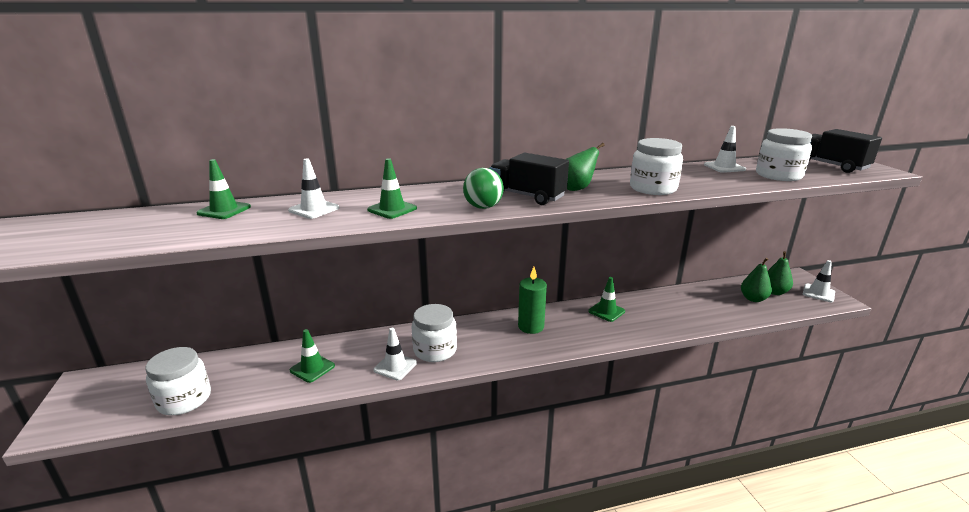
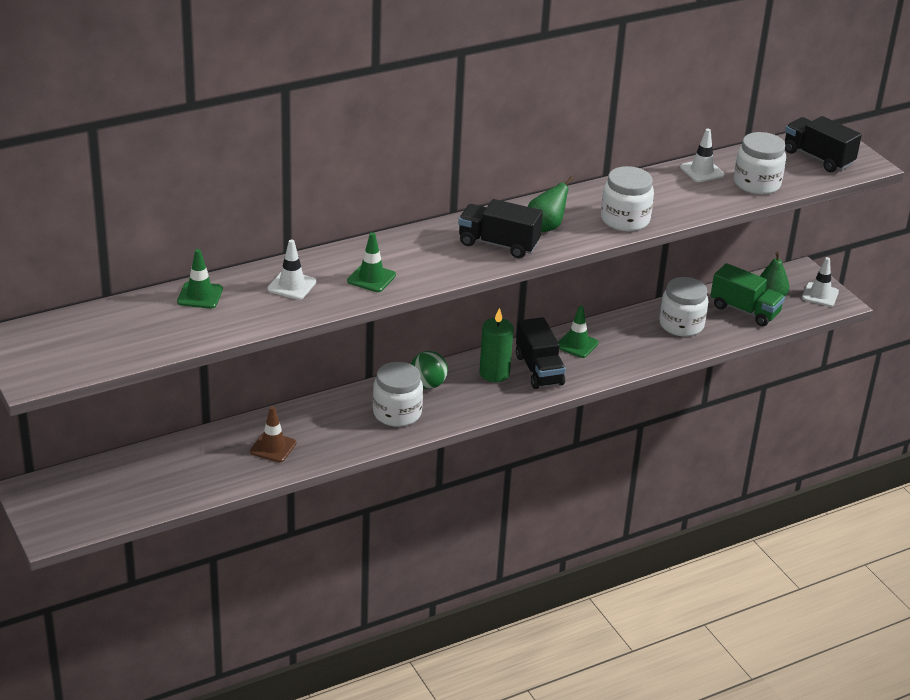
camera: 15 degrees left, 10 degrees up
(184, 400) = (161, 493): white jar -> white jar (681, 325)
(312, 368) = (273, 447): green traffic cone -> brown traffic cone
(395, 366) = (362, 435): white traffic cone -> none
(483, 207) = (461, 266): green ball -> green ball (428, 384)
(570, 327) = (539, 370): none -> black truck
(753, 299) = (744, 310): green pear -> green truck

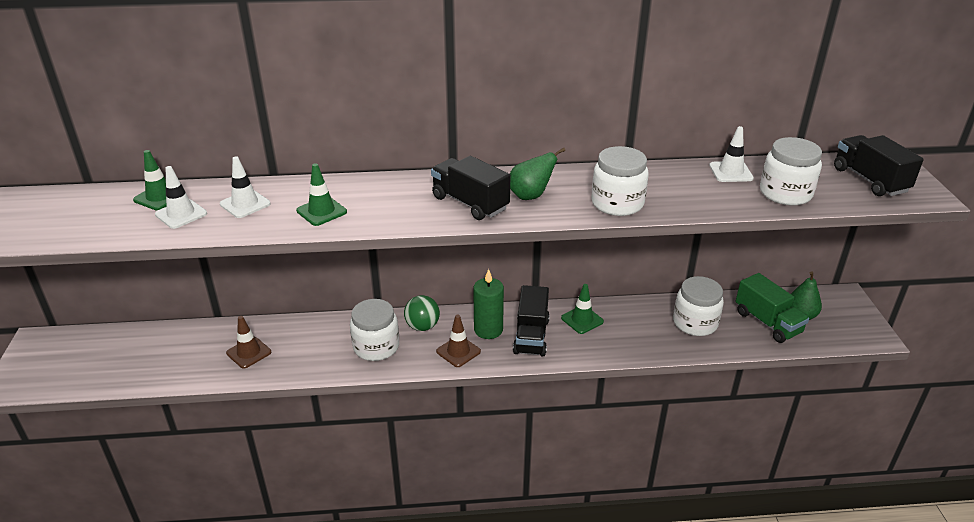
camera: 25 degrees right, 0 degrees up
(480, 399) = (458, 351): none -> brown traffic cone
(820, 295) = (855, 324): white traffic cone -> white traffic cone (181, 214)

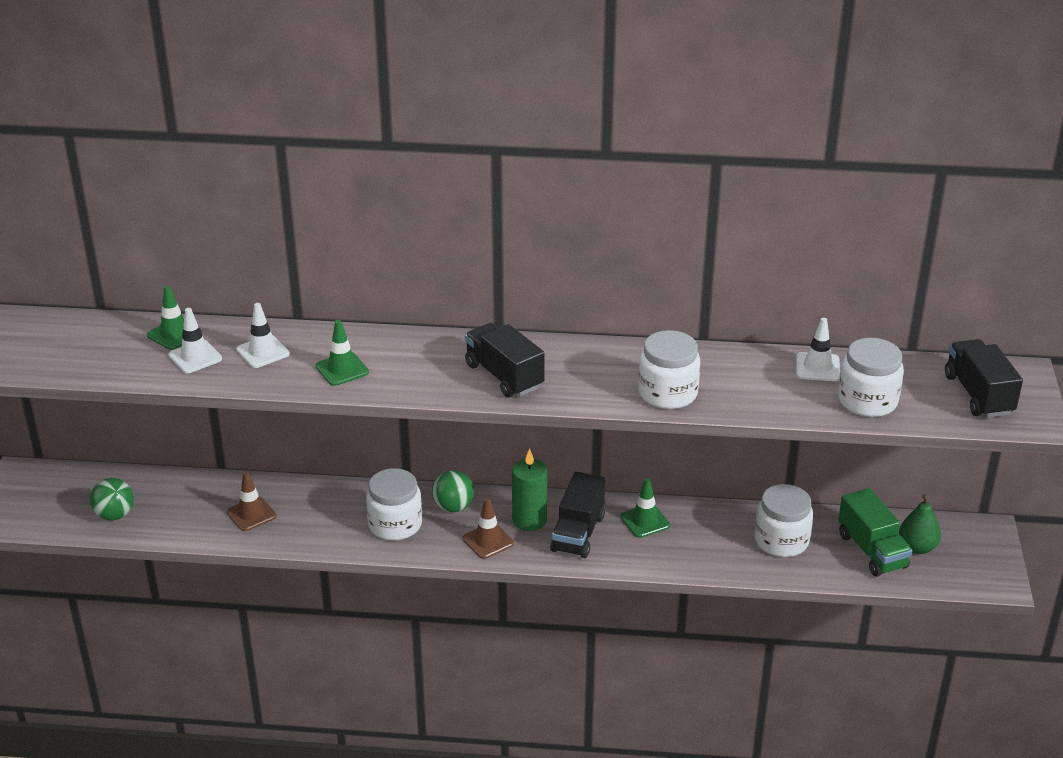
camera: 10 degrees right, 0 degrees up
(124, 368) = (115, 515): none -> green ball
(530, 196) = (574, 374): green pear -> none

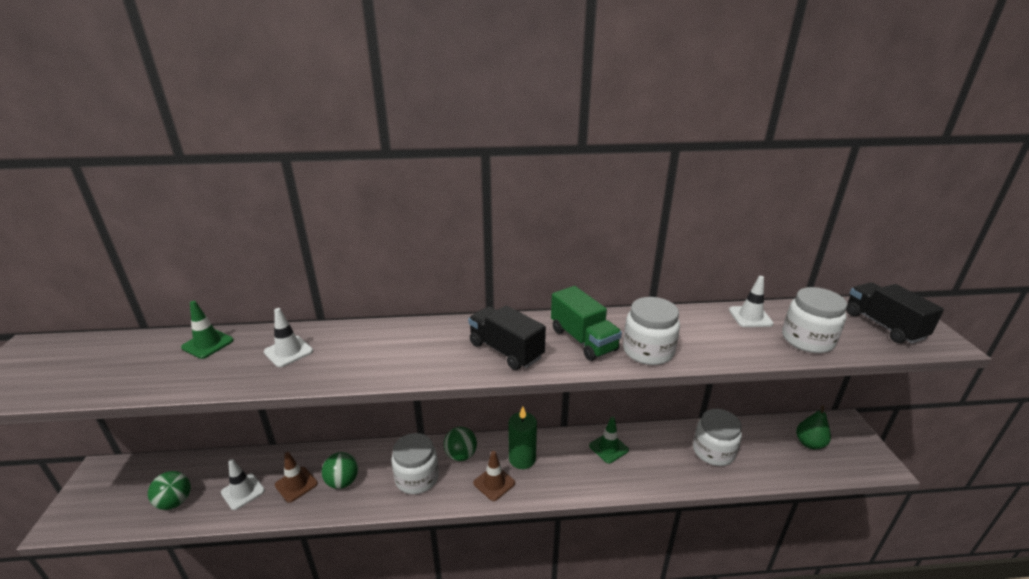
camera: 10 degrees left, 5 degrees down
(195, 357) = (224, 363): white traffic cone -> white traffic cone (243, 491)
(306, 518) = (342, 482): none -> green ball
(342, 369) = (361, 360): green traffic cone -> none
(578, 533) = (562, 466): black truck -> none
(871, 551) = (780, 451): green truck -> green truck (583, 340)

